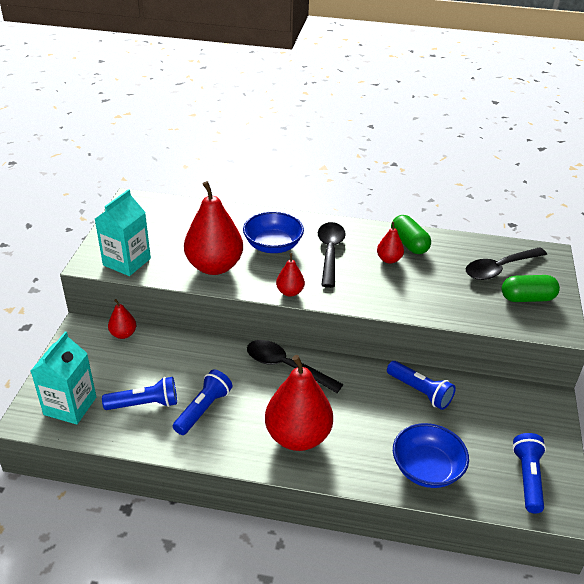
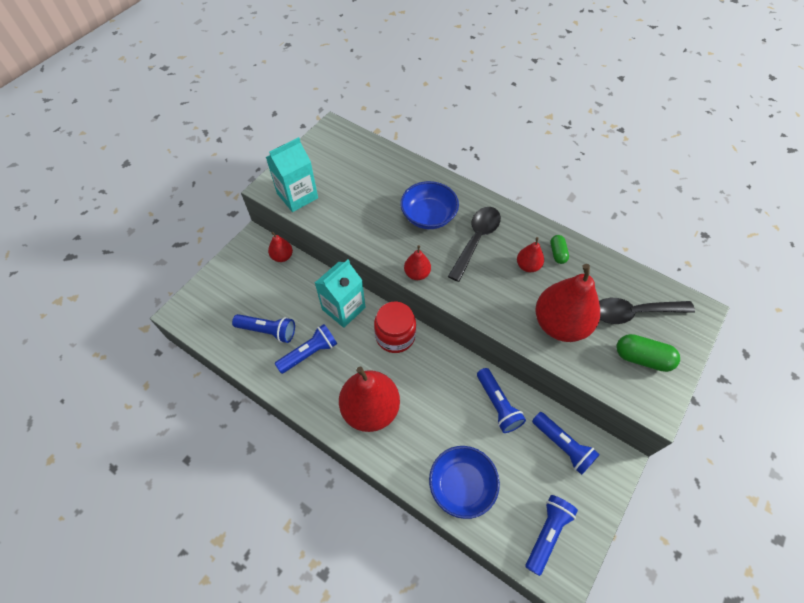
camera: 25 degrees right, 20 degrees up
(70, 406) = (214, 312): turquoise carton -> turquoise carton (343, 308)
(214, 266) = (366, 224): red pear -> red pear (560, 324)
(286, 367) = (395, 336): black spoon -> red jar
(409, 244) = (557, 253): green capsule -> green capsule, size x0.61
(498, 404) = (563, 446): none -> blue flashlight

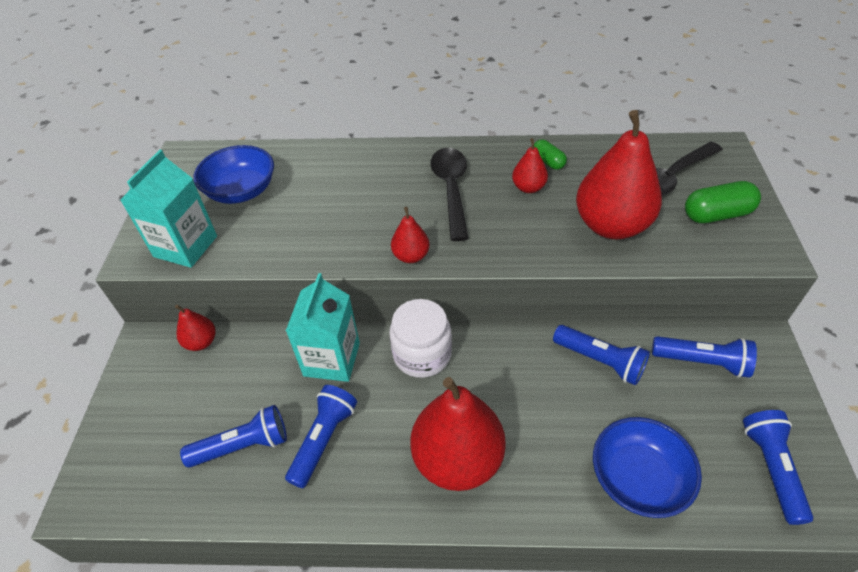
camera: 30 degrees left, 10 degrees down
(395, 336) = (422, 354): red jar -> white jar
(428, 216) = (376, 191): blue bowl -> blue bowl (241, 191)

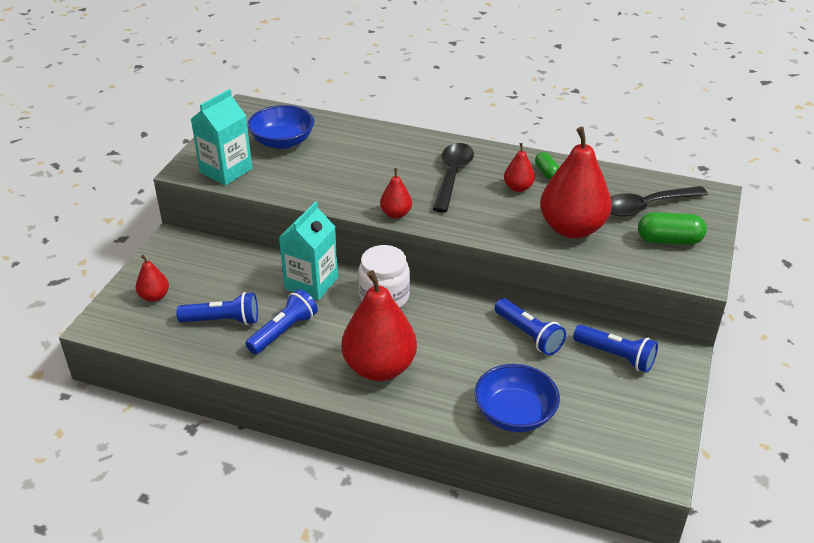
camera: 15 degrees right, 10 degrees down
(201, 342) = (215, 249): red pear -> red pear (154, 296)
(771, 468) = (628, 435): blue flashlight -> none

